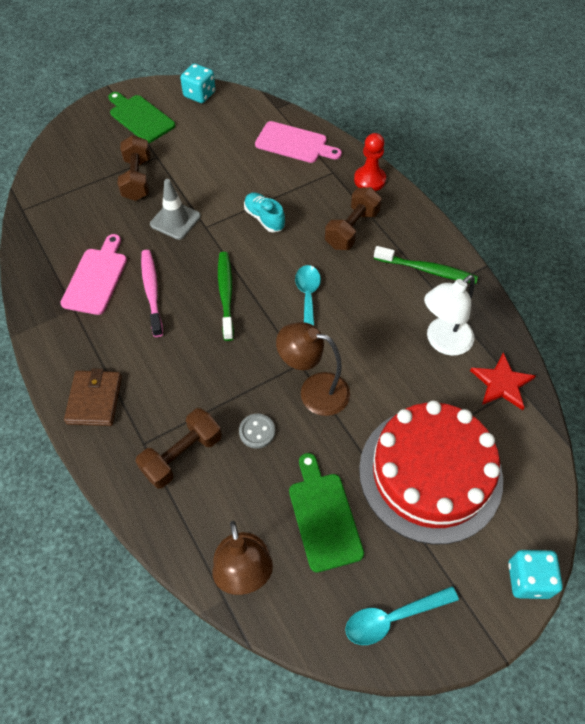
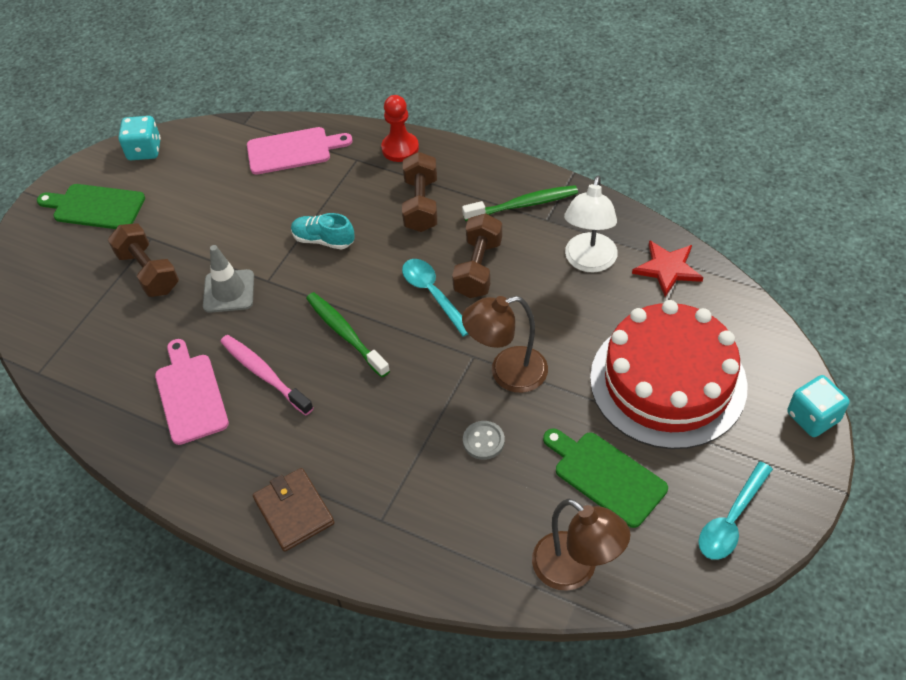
camera: 30 degrees left, 5 degrees down
(182, 455) = (429, 507): brown dumbbell -> brown dumbbell (478, 268)

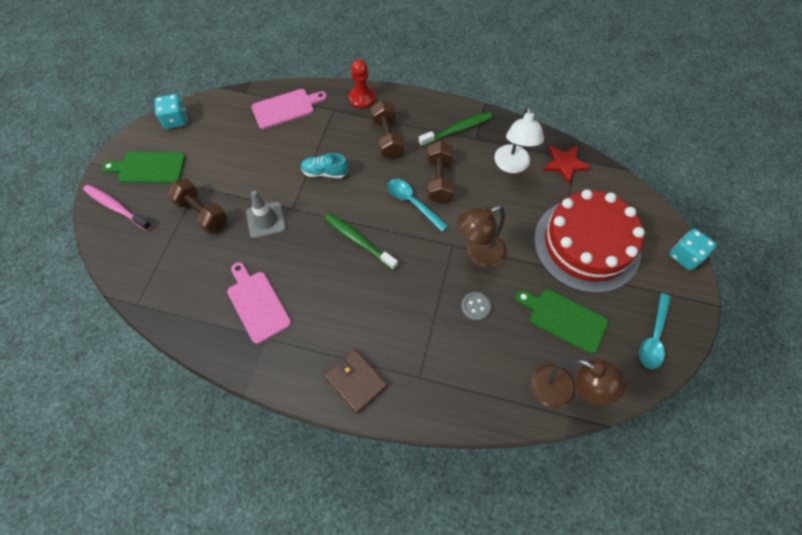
camera: 15 degrees left, 10 degrees up
(264, 374) = (308, 280): pink toothbrush -> pink toothbrush (116, 207)

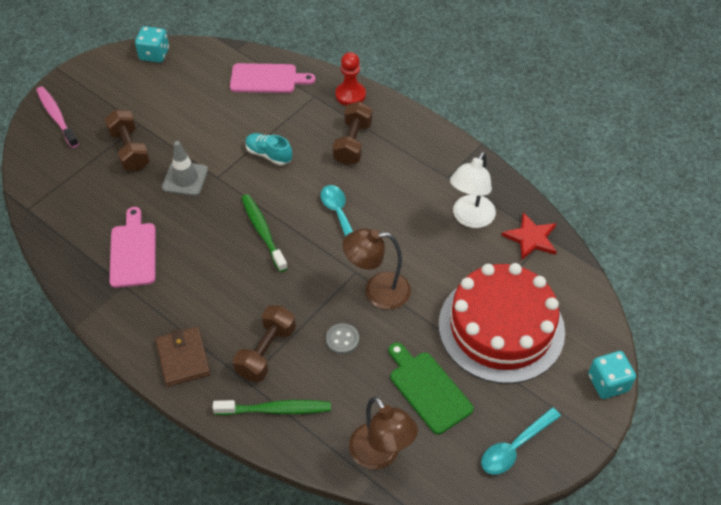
camera: 25 degrees right, 10 degrees down
(149, 168) = (105, 91): green cutting board -> none
(439, 180) = (381, 204): brown dumbbell -> brown dumbbell (266, 352)
(457, 130) = (433, 161): green toothbrush -> green toothbrush (276, 409)

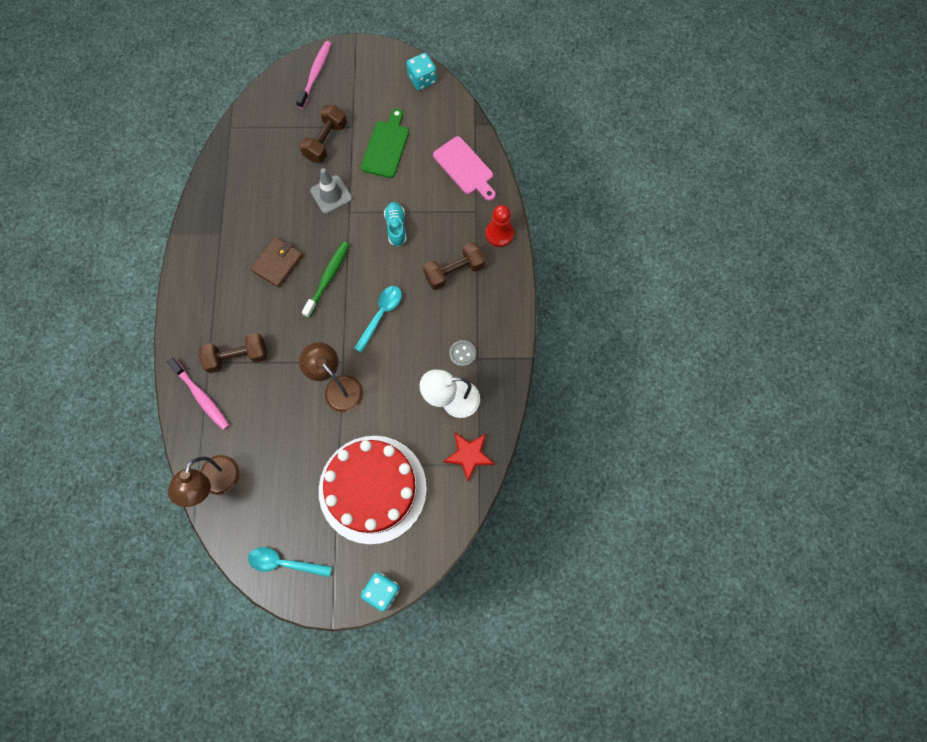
camera: 50 degrees right, 20 degrees up
(133, 251) = (248, 216): pink cutting board -> none
(183, 358) = (195, 313): brown wallet -> brown wallet (278, 263)
(276, 409) = (201, 396): green toothbrush -> pink toothbrush
(342, 339) = (282, 395): grey button -> grey button (462, 354)
(428, 389) = (286, 476): green cutting board -> green cutting board (386, 146)

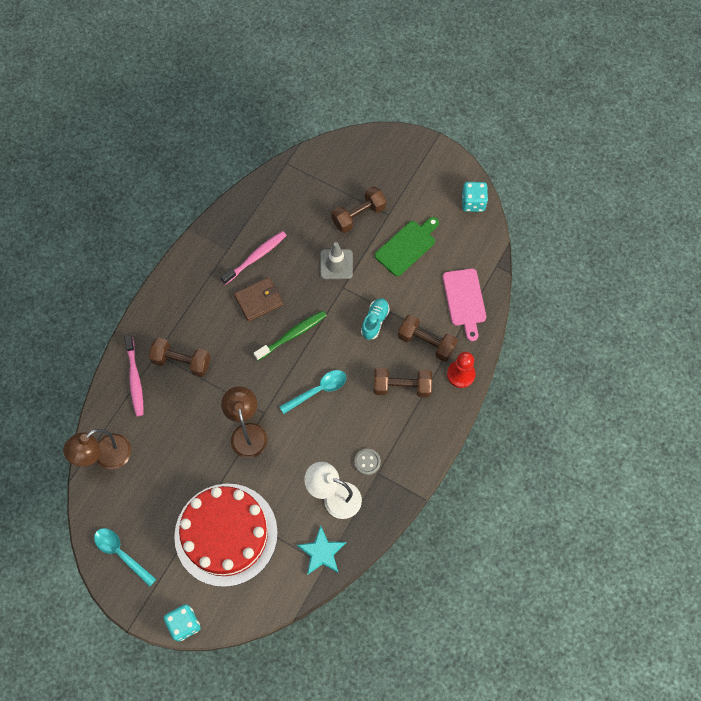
camera: 30 degrees right, 5 degrees down
(315, 74) = (383, 152): pink toothbrush -> pink toothbrush (256, 257)
(453, 222) = (426, 343): none -> brown dumbbell
(469, 455) = (321, 552): red star -> turquoise star

